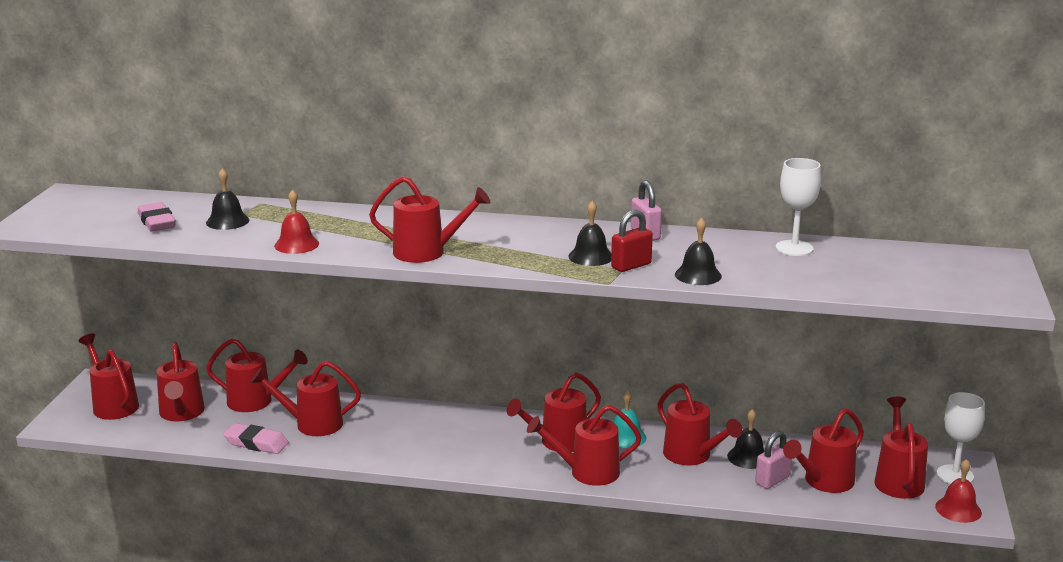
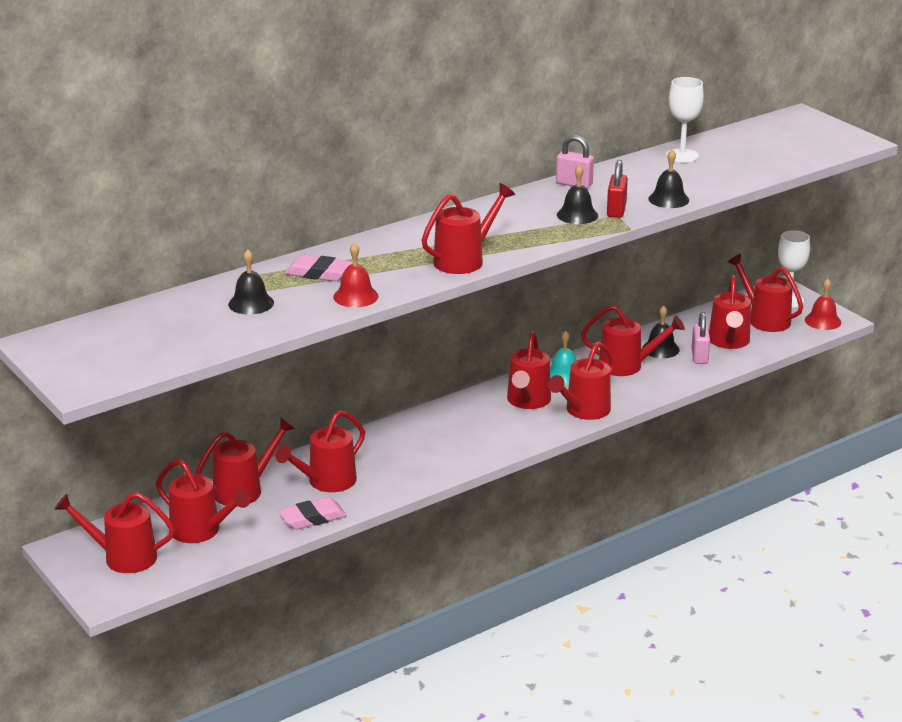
camera: 45 degrees left, 5 degrees up
(157, 222) = (193, 330): pink eraser -> pink eraser (319, 273)

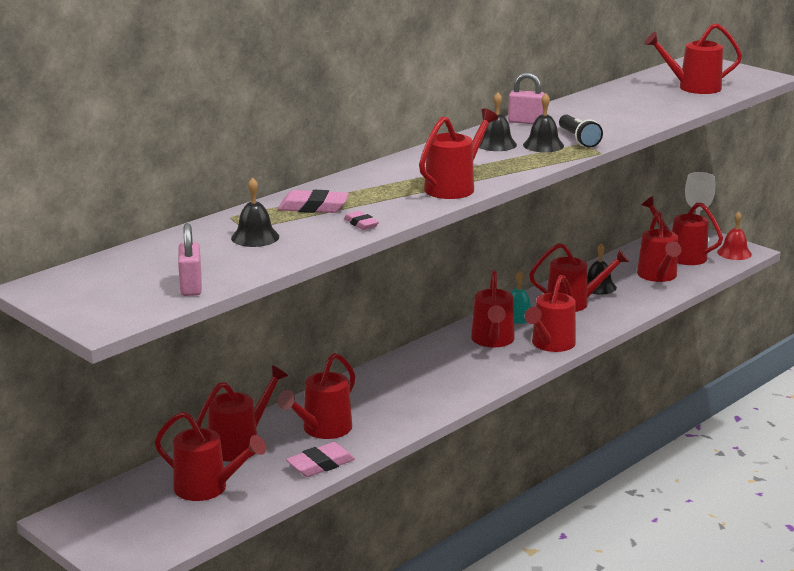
camera: 10 degrees left, 5 degrees down
(122, 557) = (131, 522): red watering can -> red watering can (692, 87)
(355, 296) = (361, 224): red bell -> pink eraser
(616, 210) = (578, 139): red padlock -> black flashlight
(668, 199) = (622, 128): black bell -> black bell (496, 144)
(682, 156) = (613, 95): white goblet -> none
(699, 356) = (637, 290): pink padlock -> pink padlock (191, 287)

